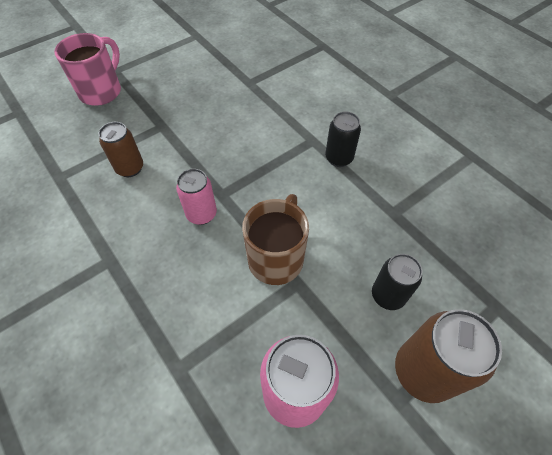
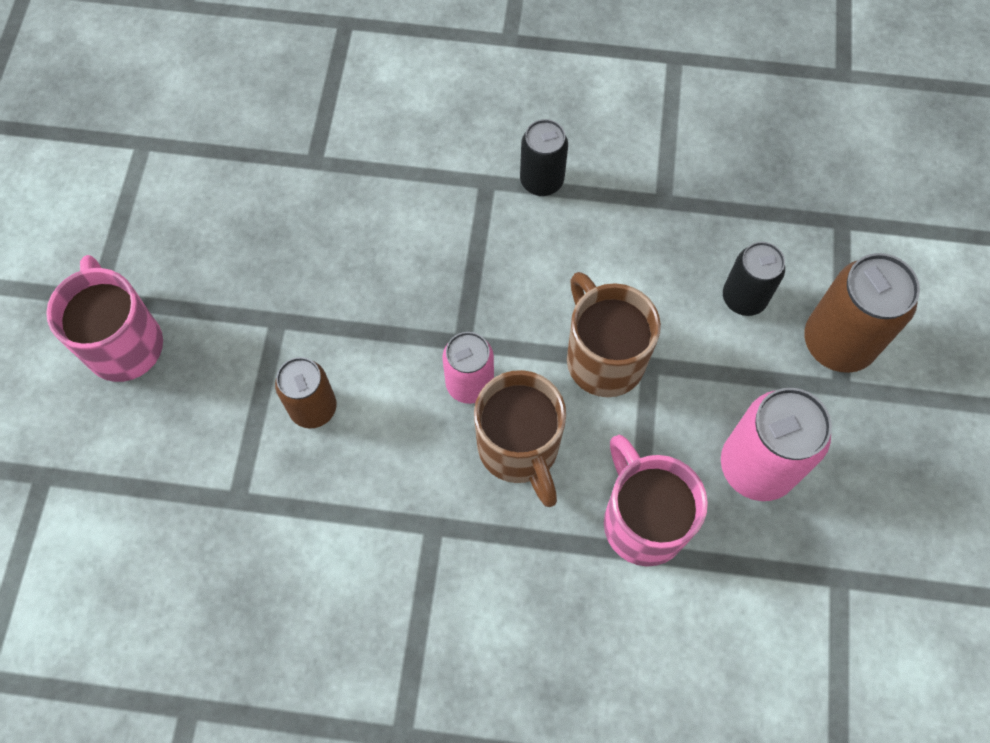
camera: 45 degrees left, 10 degrees up
(186, 262) = (519, 449): none -> brown mug
(200, 357) = (642, 521): none -> pink mug

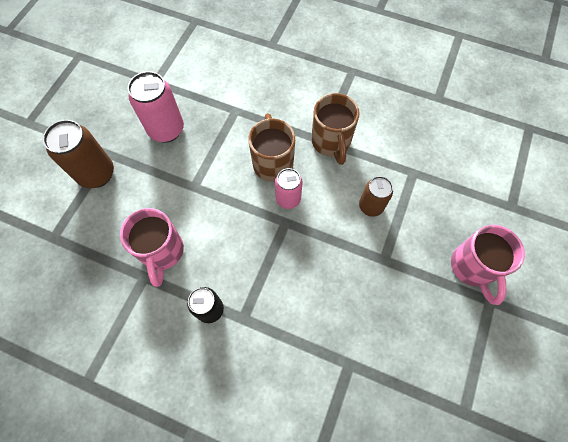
camera: 165 degrees left, 0 degrees up
(603, 358) = (216, 195): brown mug -> brown mug (331, 142)
(642, 521) = (227, 120): pink mug -> pink mug (162, 252)
(744, 298) = (130, 208): black can -> none

